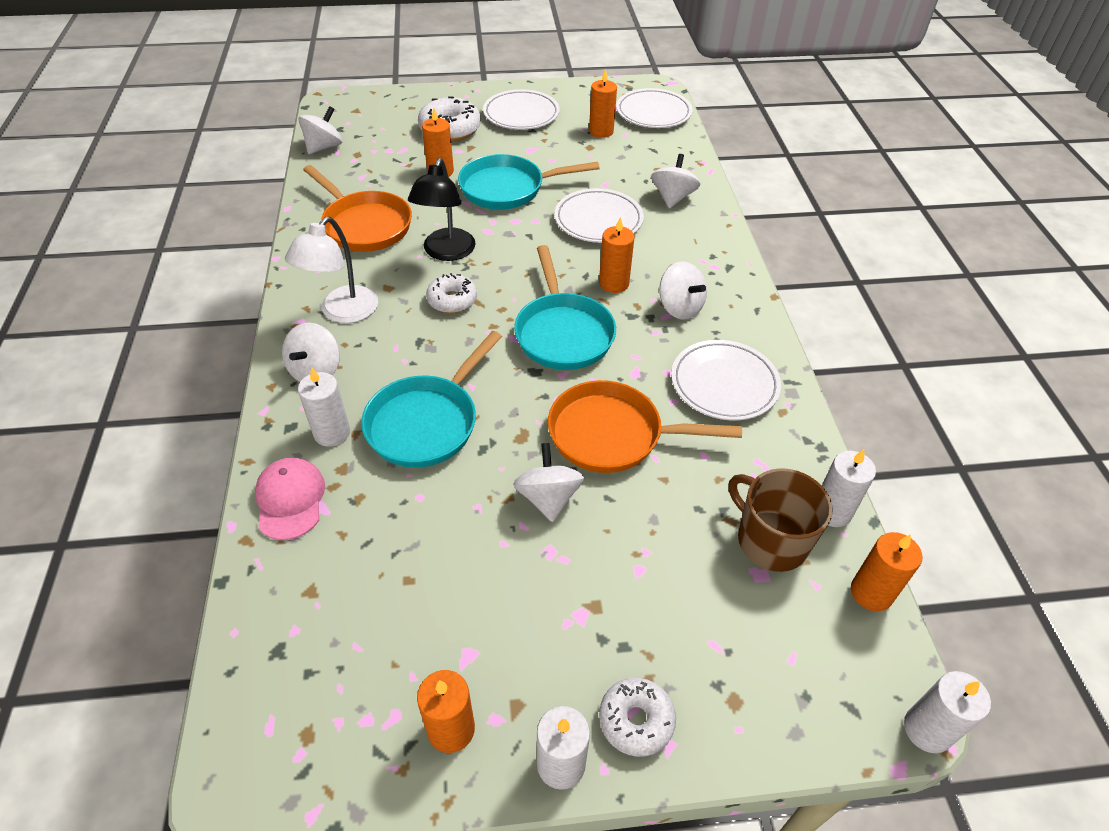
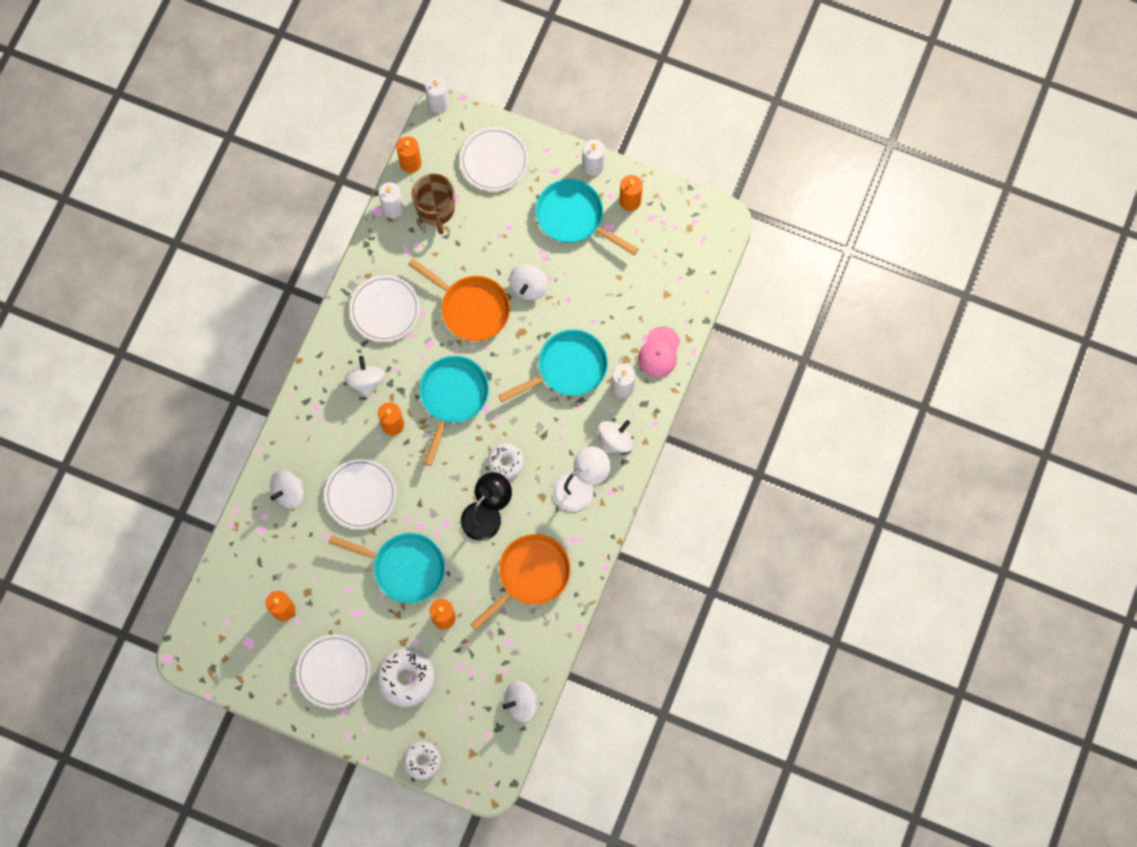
camera: 150 degrees left, 25 degrees up
(364, 225) = (530, 575): orange pan -> orange pan turned 60 degrees clockwise
(540, 642) = (574, 217): none -> turquoise pan
(636, 720) = (553, 166): white donut -> white donut (422, 760)
(653, 113) = (220, 615): white plate -> white plate (494, 161)

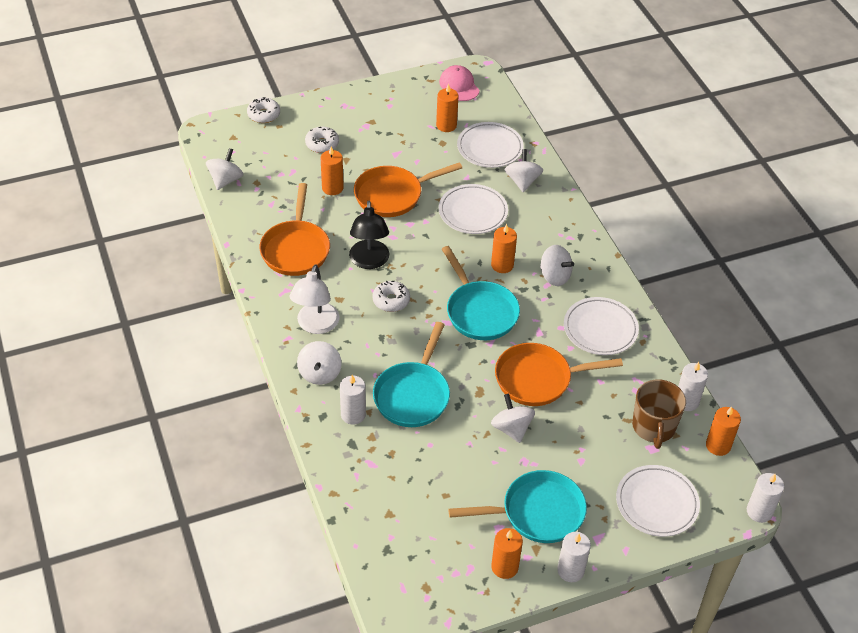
camera: 135 degrees right, 25 degrees down
(334, 672) = (374, 118): white plate -> white plate (490, 148)
(404, 568) = (392, 195): turquoise pan -> orange pan
(406, 678) = (322, 144): white donut -> white donut, size x0.64
(436, 209) = (654, 427): brown mug -> brown mug turned 120 degrees counterclockwise
(659, 352) = (348, 463): pink cap -> pink cap (459, 86)

